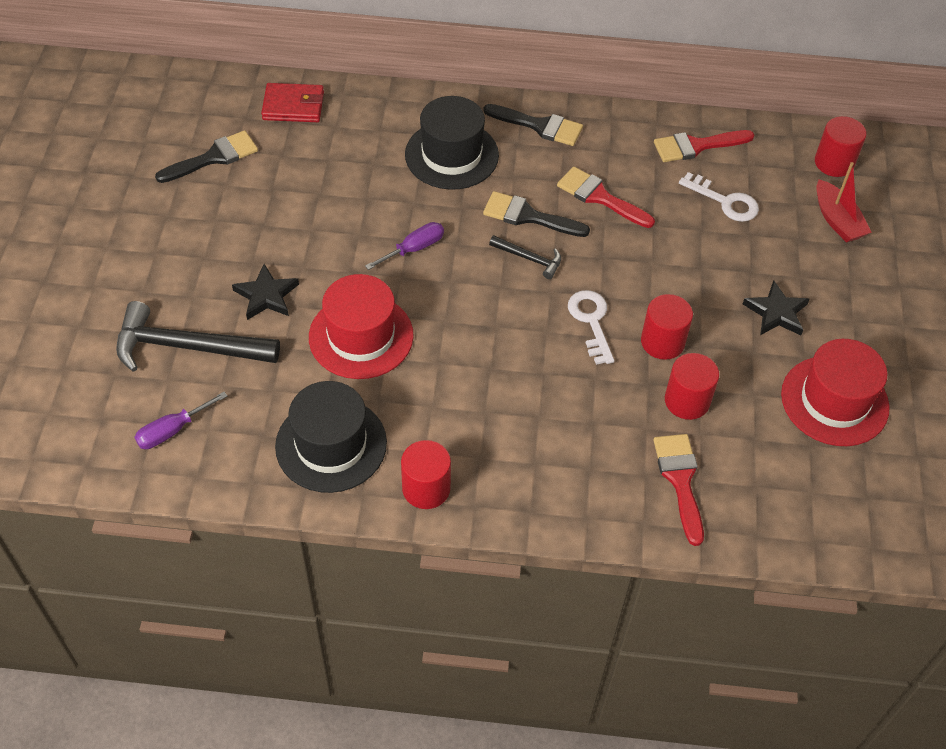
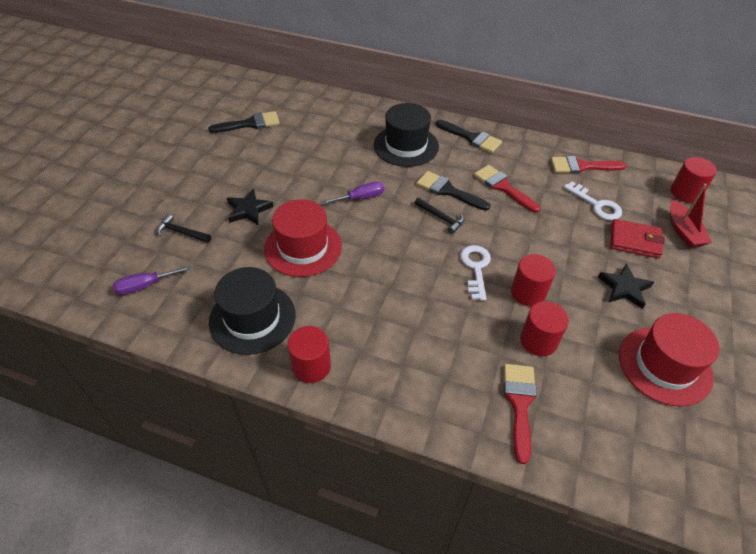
camera: 15 degrees right, 5 degrees down
(187, 346) = (181, 232): black hammer -> black hammer, size x0.49
(293, 106) = (312, 103): red wallet -> red wallet (634, 241)

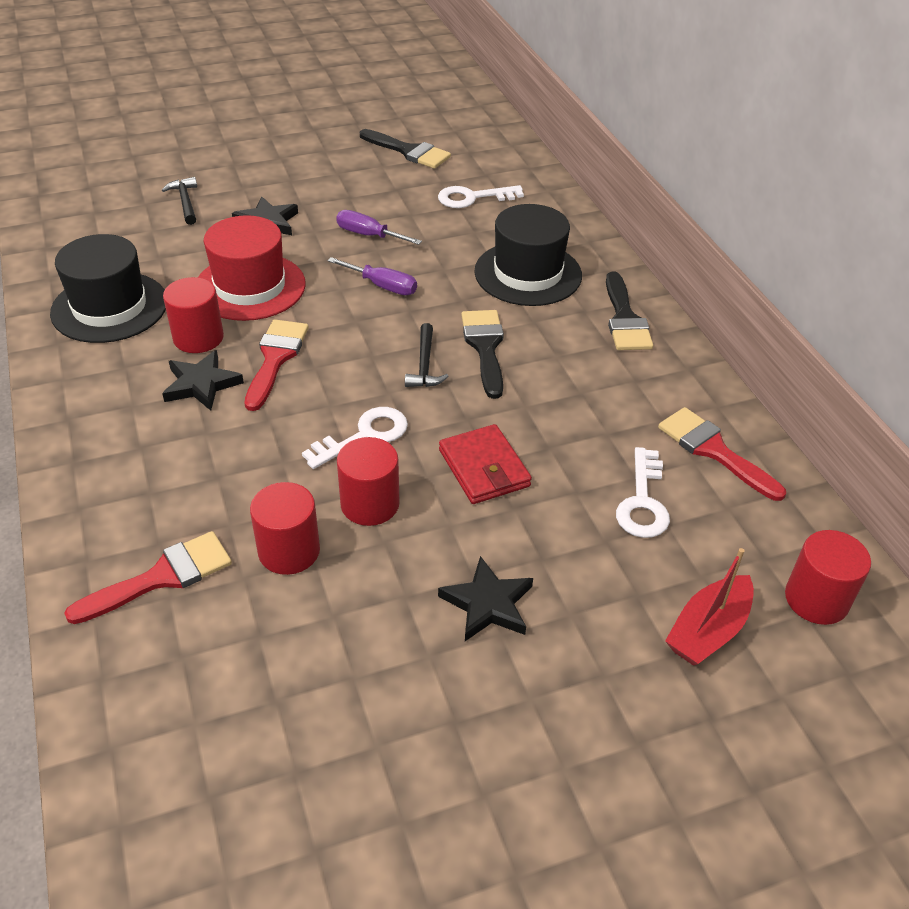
camera: 50 degrees right, 5 degrees down
(145, 286) = (90, 221): purple screwdriver -> purple screwdriver (368, 235)
(311, 366) = (78, 380): red cylinder -> red cylinder (198, 338)
(322, 127) = (472, 198): none -> white key
(372, 311) = (201, 384): none -> black star
(503, 187) = (558, 392): red brush -> red brush (275, 359)
(634, 241) = (610, 577): red wallet -> red wallet (484, 468)
(664, 365) = (368, 711): red hat -> none

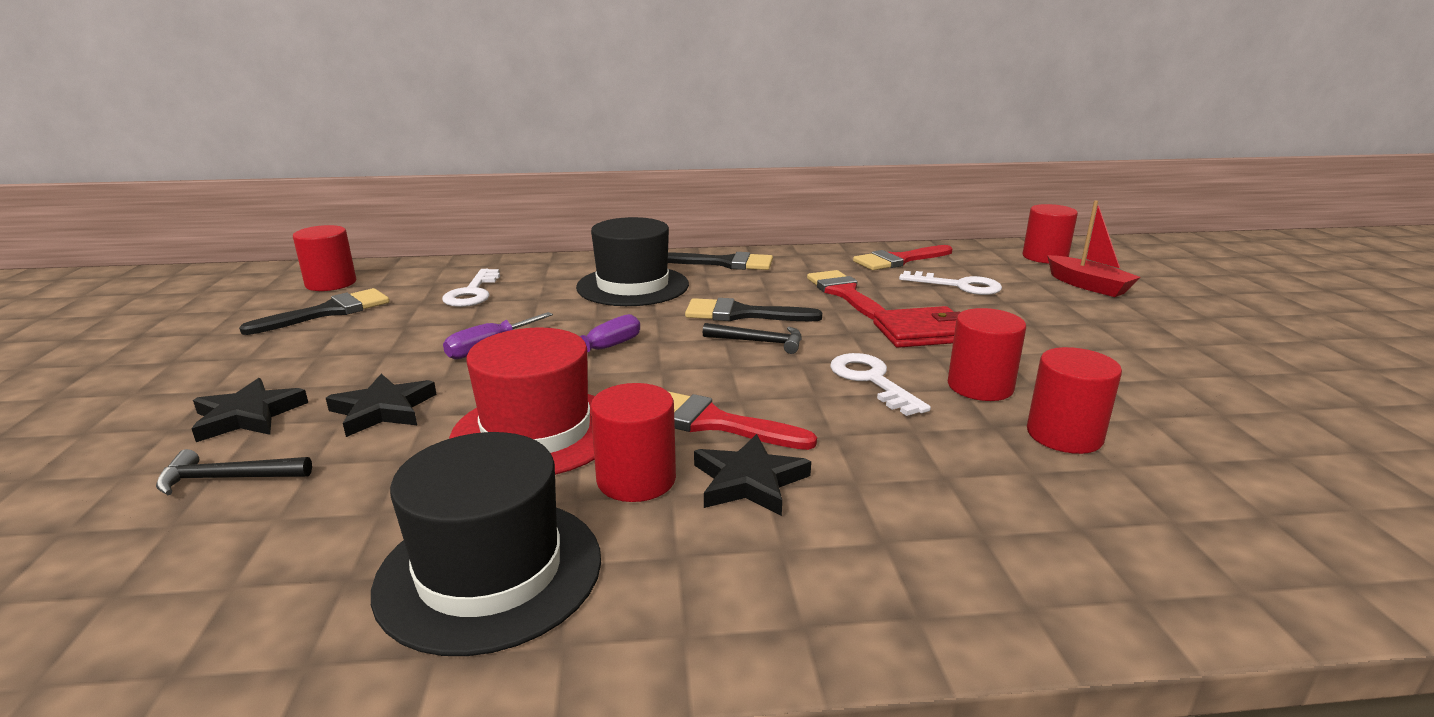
camera: 75 degrees left, 20 degrees down
(161, 577) = (1144, 526): red brush -> red brush (844, 293)
(463, 132) = (331, 283): none -> red cylinder
(488, 604) = (1096, 348): black star -> black star (248, 416)

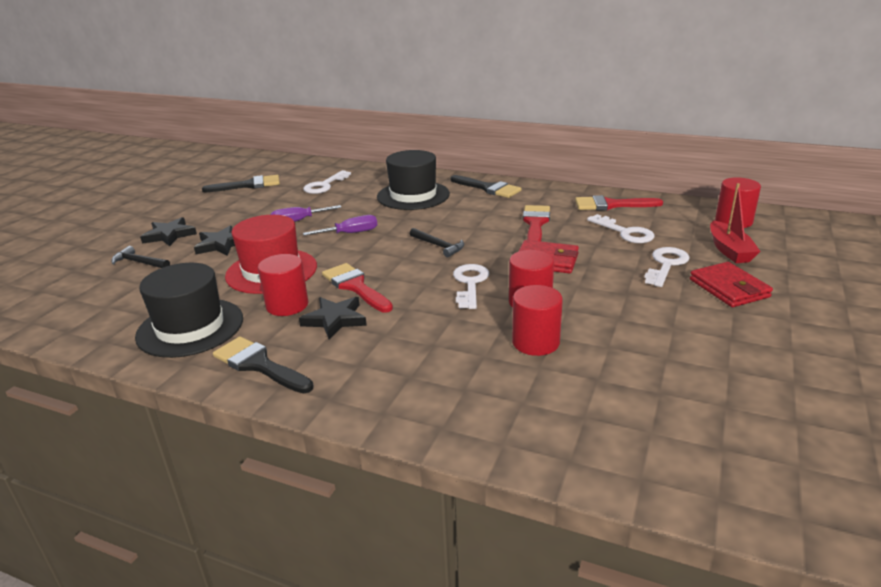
camera: 30 degrees right, 5 degrees up
(331, 283) = (265, 167): red cylinder -> none
(742, 314) = (452, 226): black brush -> black brush (259, 365)
(1054, 311) = (666, 265): none -> white key
(1151, 323) = (729, 288): none -> red wallet

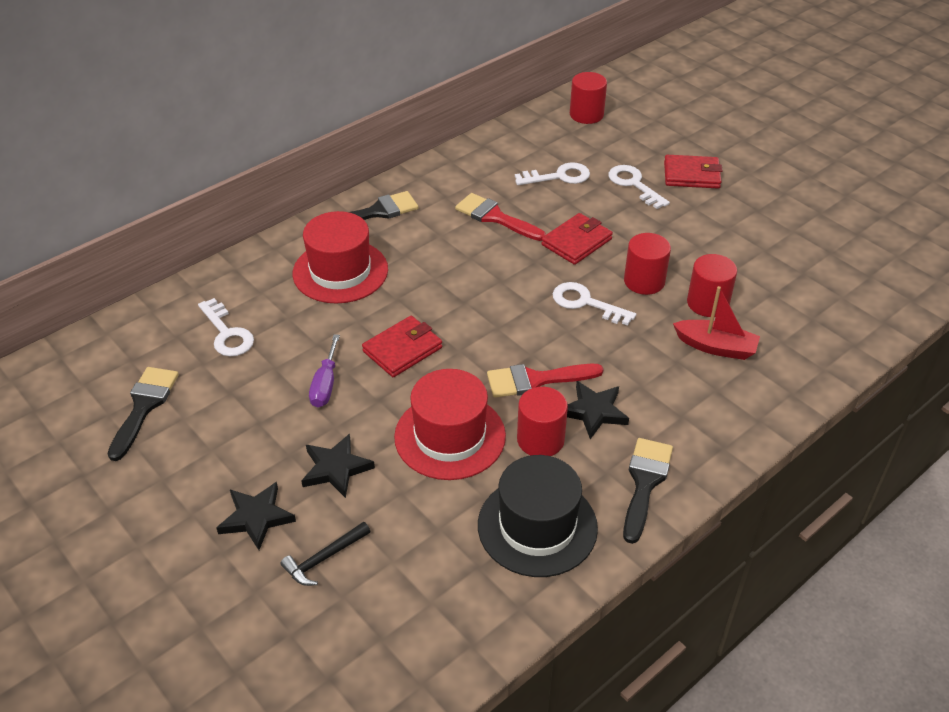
camera: 65 degrees left, 15 degrees up
(259, 365) = (645, 483): black brush -> black brush turned 135 degrees clockwise
(351, 233) = (402, 349): purple screwdriver -> red wallet
(413, 195) = (340, 271): black hat -> red hat
(438, 246) = (491, 296): black hammer -> none
(611, 205) = (495, 157): red brush -> none
(729, 250) = (634, 143): red boat -> red boat (716, 347)

